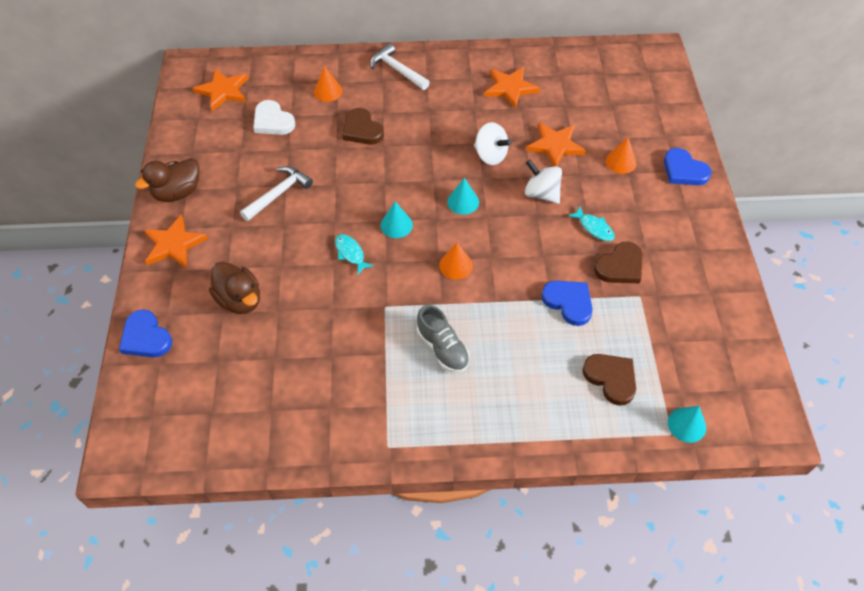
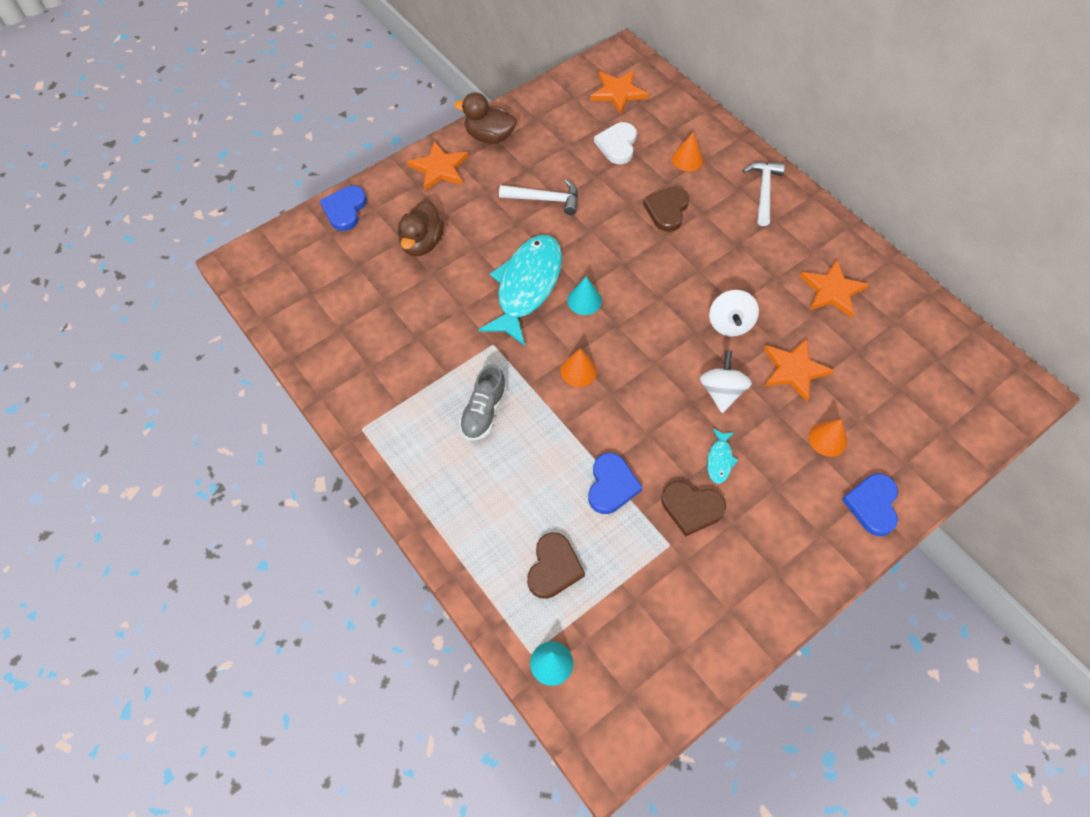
camera: 55 degrees right, 5 degrees up
(350, 253) = (527, 287): turquoise fish -> turquoise fish, size x2.42
(463, 202) = (654, 334): turquoise cone -> none

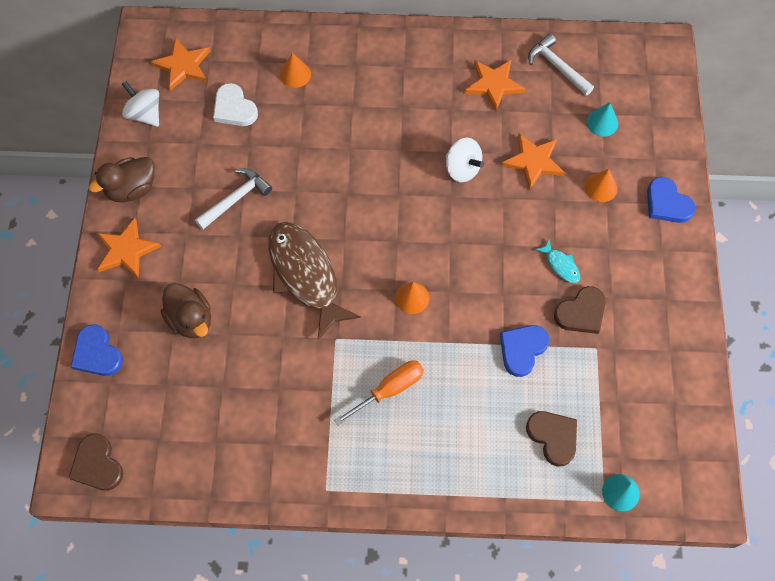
camera: 50 degrees left, 5 degrees up
(484, 412) = (389, 390): grey shoe -> orange screwdriver
(527, 287) = (305, 275): turquoise fish -> brown fish
(584, 300) = (355, 246): turquoise cone -> turquoise cone (602, 123)
(611, 485) = (522, 349): blue heart -> blue heart turned 105 degrees counterclockwise
(667, 210) = (328, 126): brown heart -> brown heart (97, 465)
(721, 392) = (510, 220): white spinning top -> white spinning top (145, 114)
(763, 191) = (372, 52): white hammer -> white hammer (557, 67)

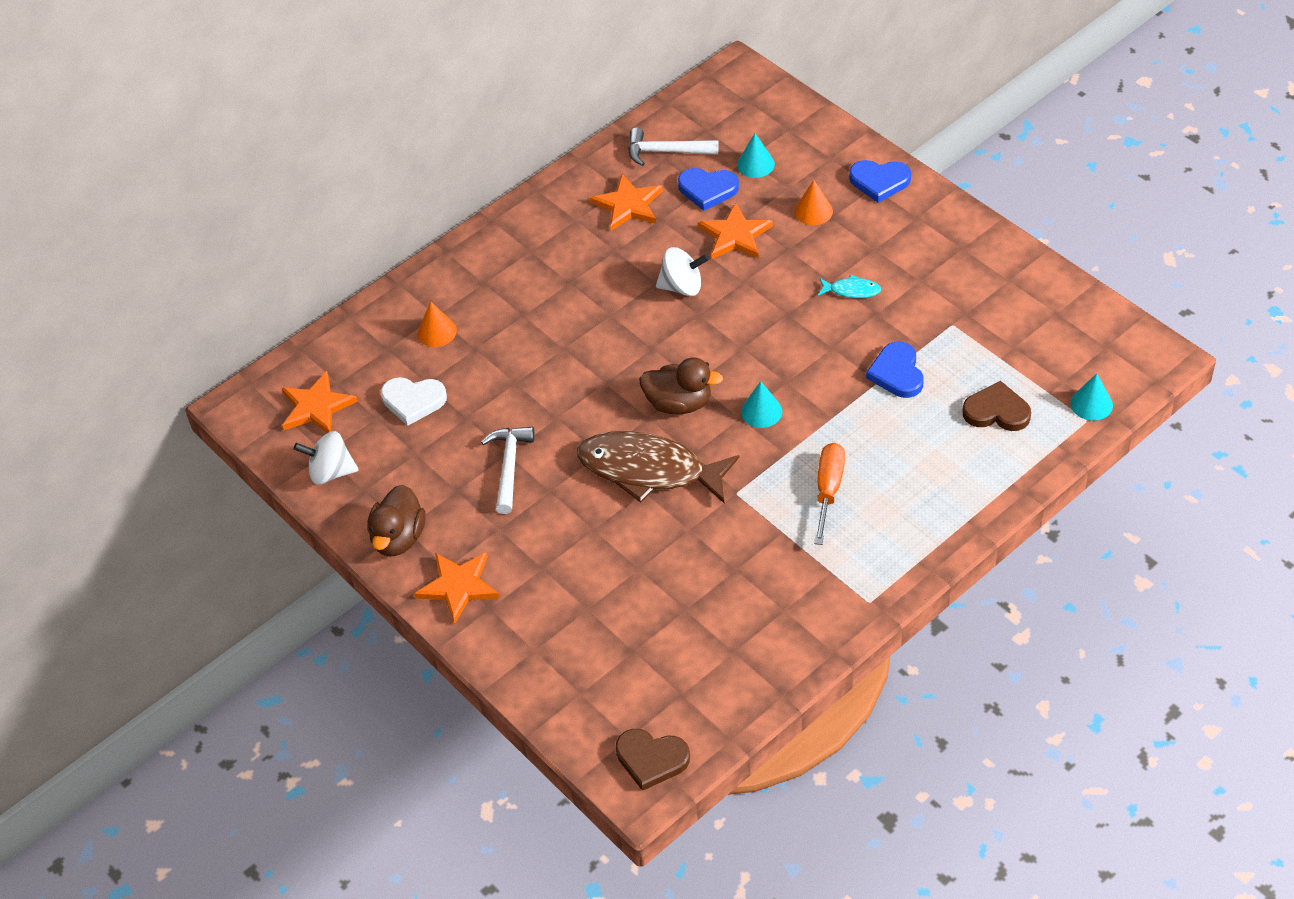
camera: 40 degrees left, 15 degrees down
(97, 353) = (538, 683): blue heart -> blue heart (707, 190)
(191, 319) = (590, 586): brown duck -> brown duck (679, 403)
(412, 298) = (761, 411): orange cone -> turquoise cone
(581, 312) = (910, 310): brown heart -> none

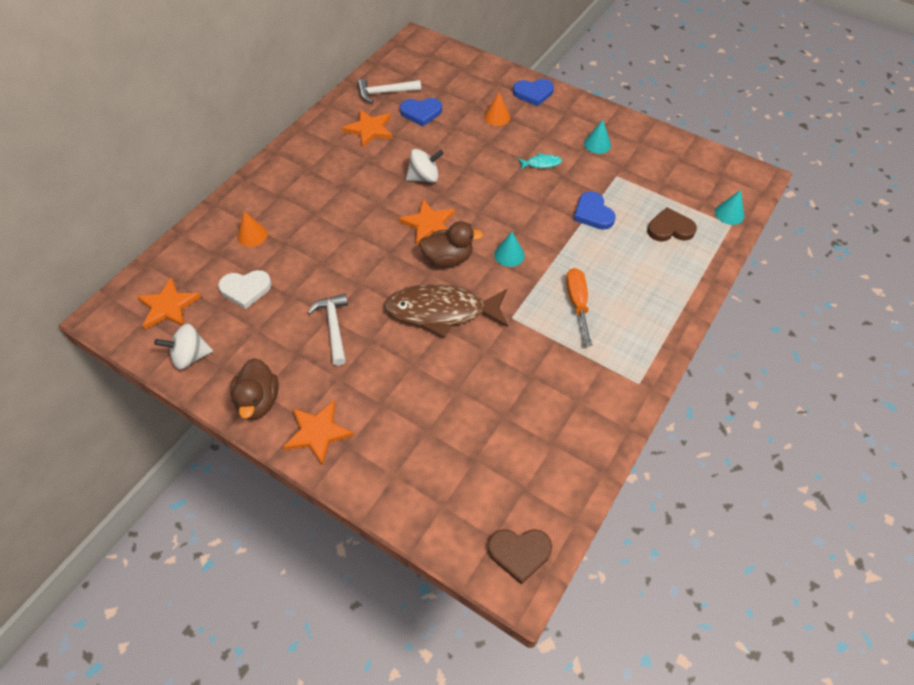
camera: 20 degrees left, 5 degrees up
(735, 235) = (449, 139): orange star -> orange star (428, 224)
(755, 164) = (448, 93): turquoise cone -> turquoise cone (597, 144)

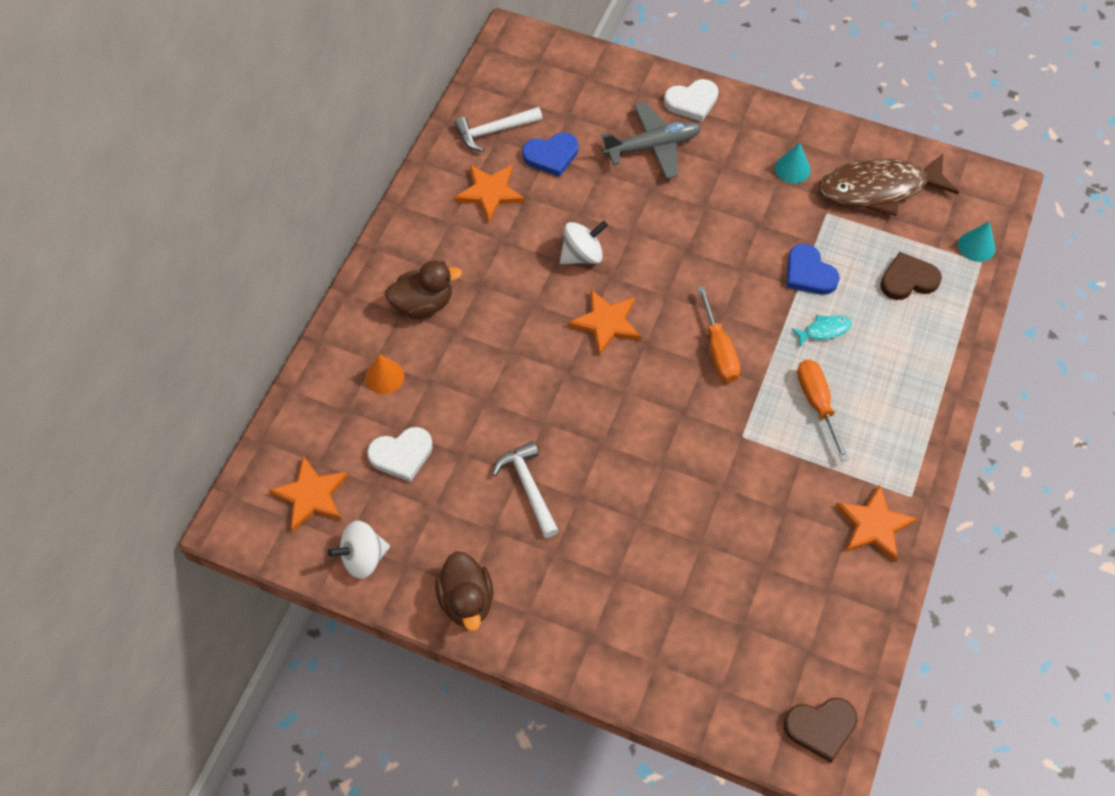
camera: 10 degrees left, 5 degrees up
(318, 432) = (550, 627): orange star -> orange star (874, 525)
(442, 311) = (655, 443): brown fish -> brown fish (878, 189)
(448, 258) = (644, 368): brown duck -> brown duck (423, 304)
(497, 117) = (653, 146): orange cone -> grey plane
(509, 255) = (718, 350): turquoise cone -> orange screwdriver
(533, 93) = (692, 102): blue heart -> white heart
(541, 163) = (727, 210): turquoise fish -> turquoise fish (824, 330)

